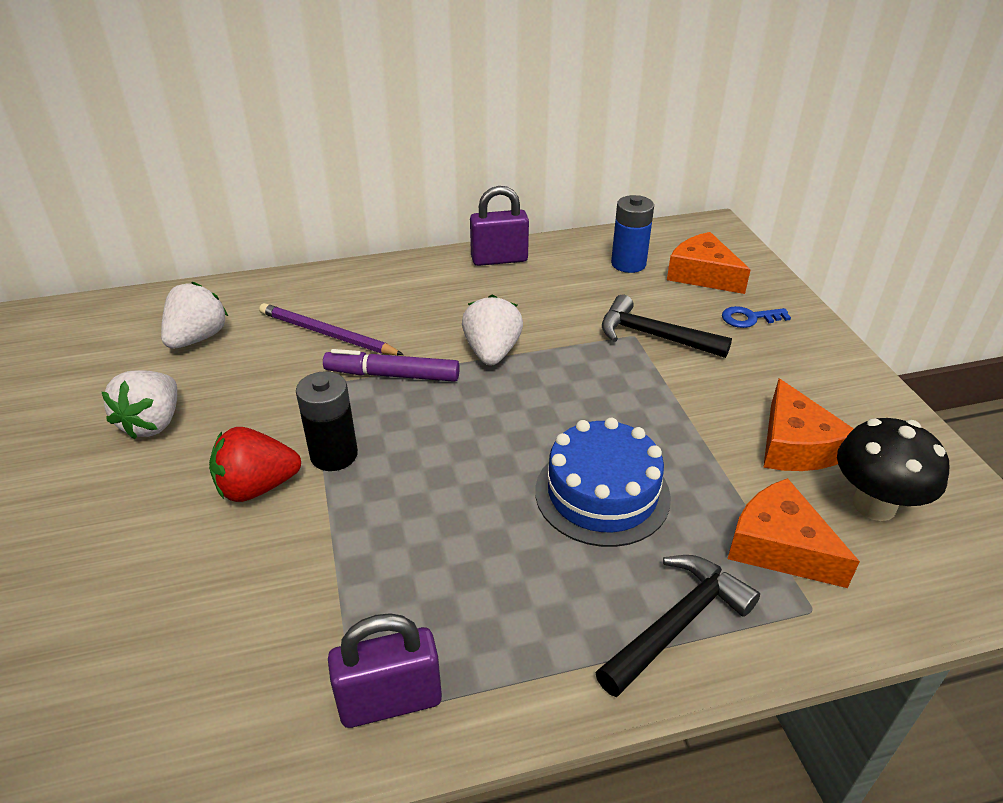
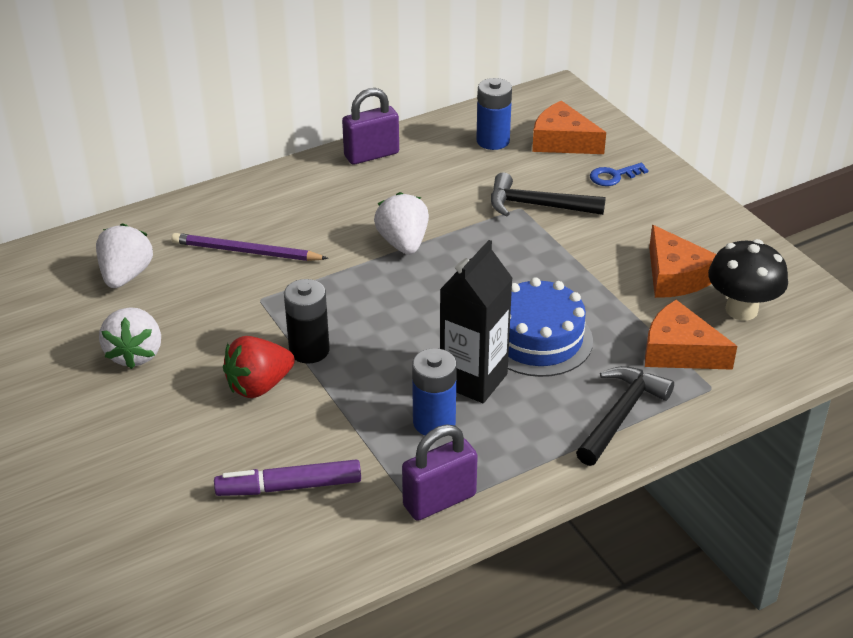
camera: 15 degrees left, 0 degrees up
(392, 375) = (325, 277): purple marker -> purple marker (289, 487)
(433, 580) = (434, 422): none -> blue battery
(504, 532) = (473, 380): none -> black carton

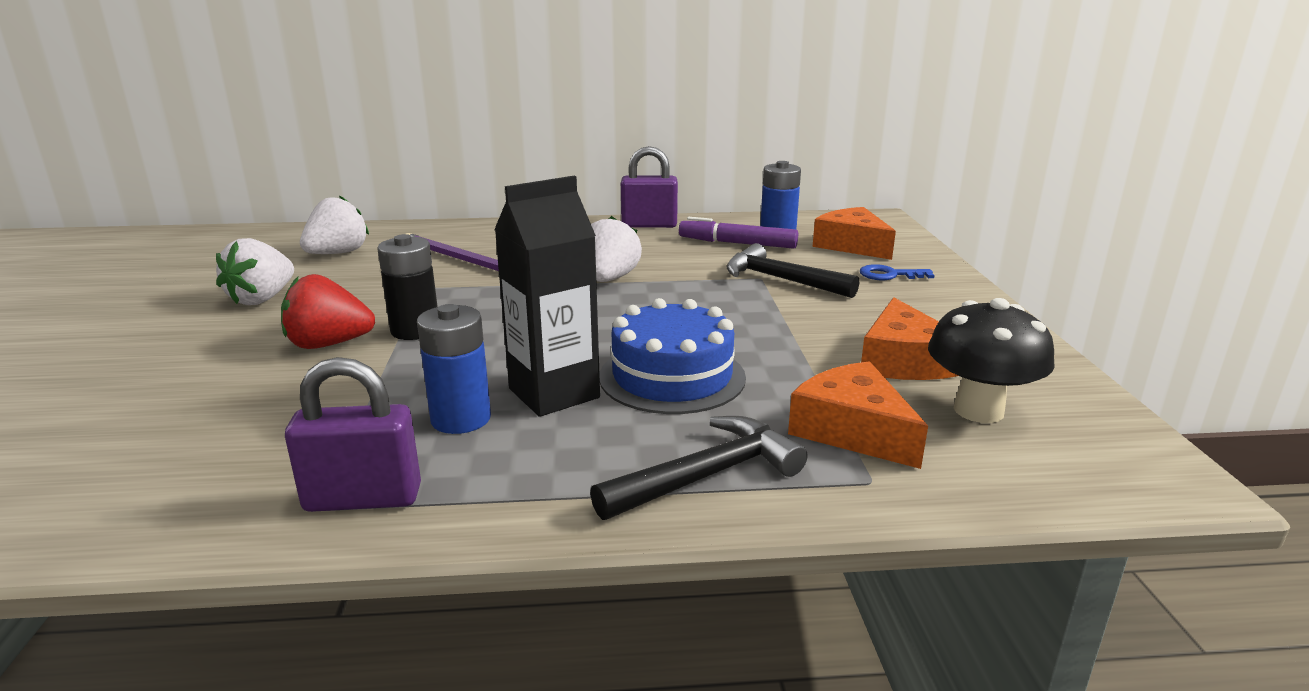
camera: 25 degrees right, 15 degrees down
(289, 487) = (225, 433): purple marker -> purple marker (737, 243)

